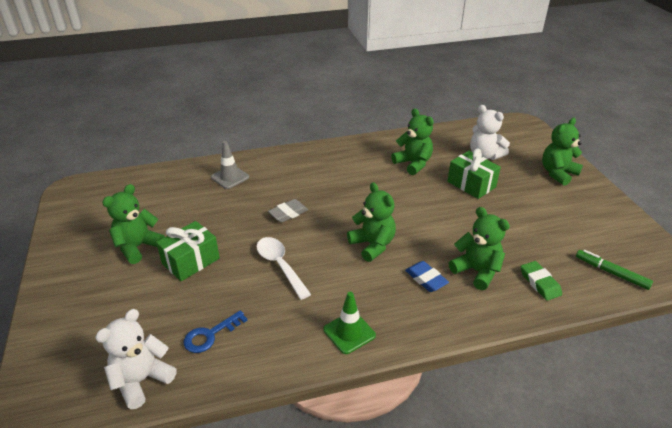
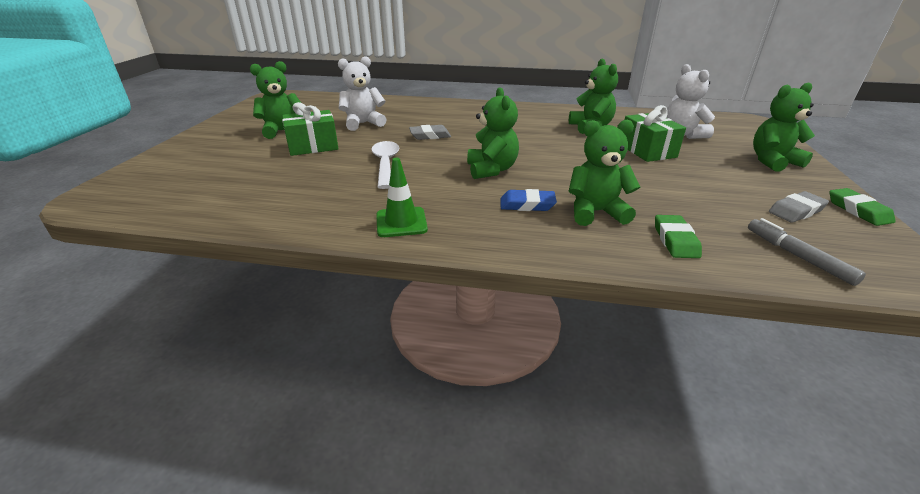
camera: 25 degrees right, 5 degrees down
(142, 380) = (184, 204): white teddy bear -> white teddy bear (363, 124)
(210, 335) = (273, 192): blue key -> none
(230, 177) = (402, 108): grey traffic cone -> none
(426, 279) = (527, 205): blue eraser -> blue eraser turned 75 degrees counterclockwise
(476, 271) = (595, 212): green teddy bear -> green teddy bear turned 75 degrees counterclockwise
(593, 227) = (796, 211): none -> grey eraser
(611, 273) = (797, 256): green marker -> grey marker
(625, 214) = (858, 211): none -> green eraser

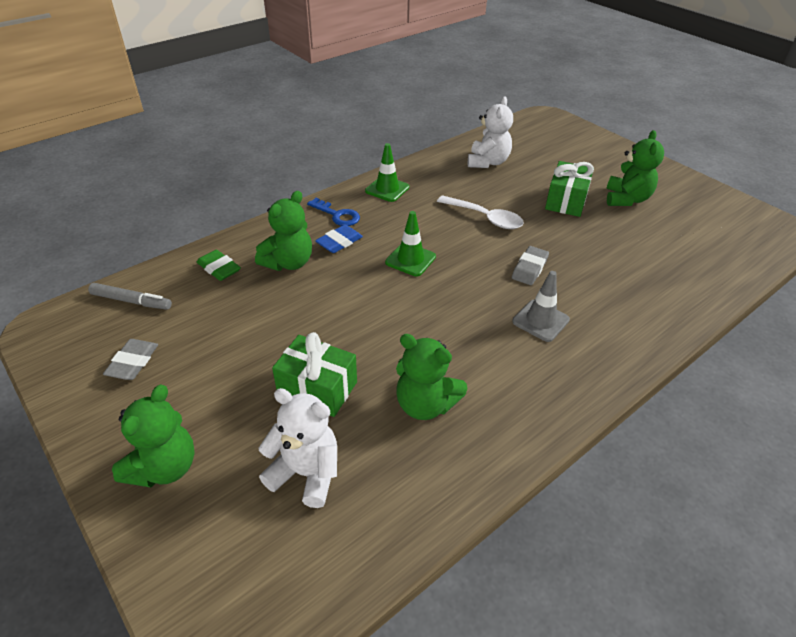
camera: 130 degrees right, 10 degrees up
(363, 124) = (610, 246): white teddy bear -> white teddy bear (487, 162)
(476, 122) = (540, 321): none -> grey traffic cone
(491, 170) = (410, 259): green teddy bear -> green traffic cone
(492, 226) = (337, 215): none -> blue key
(858, 211) = (71, 401): green eraser -> none

